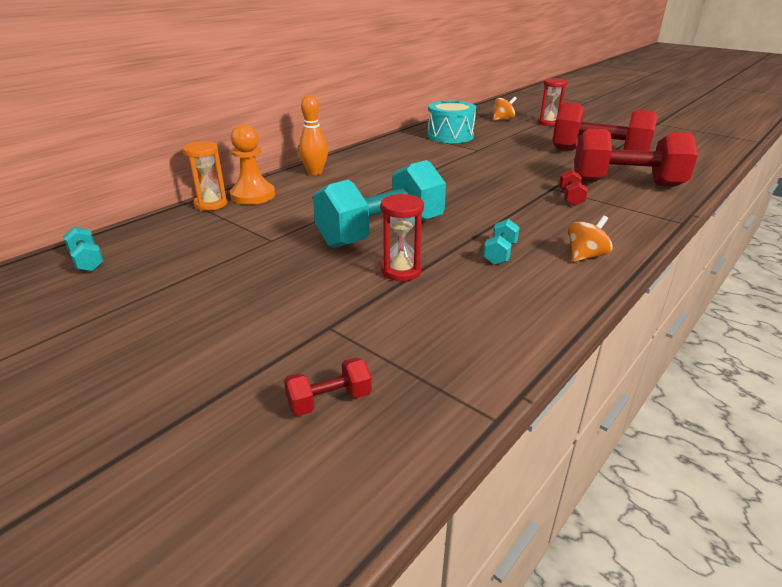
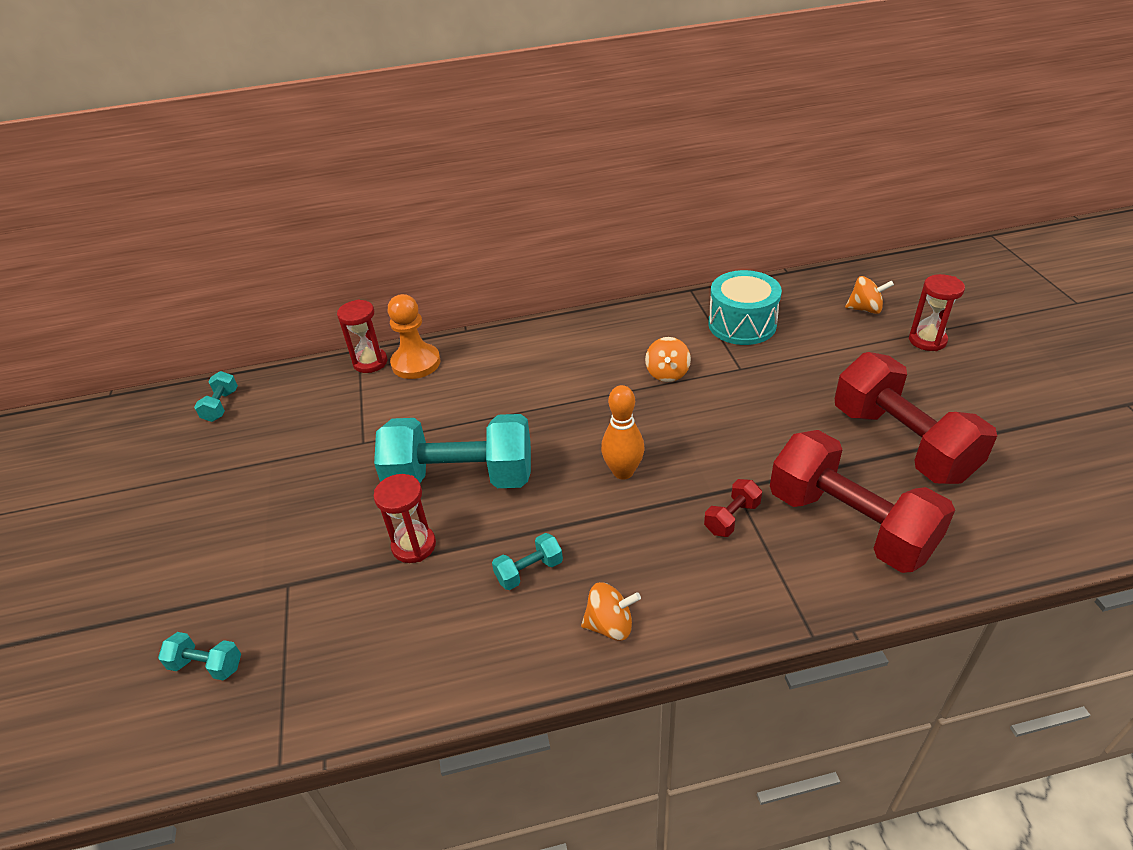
camera: 40 degrees right, 10 degrees up
(210, 204) = (370, 362): orange hourglass -> red hourglass
(315, 172) = (509, 345): orange bowling pin -> orange bowling pin (623, 472)
(329, 401) = (207, 665): red dumbbell -> turquoise dumbbell
(440, 160) = (667, 373): none -> orange spinning top

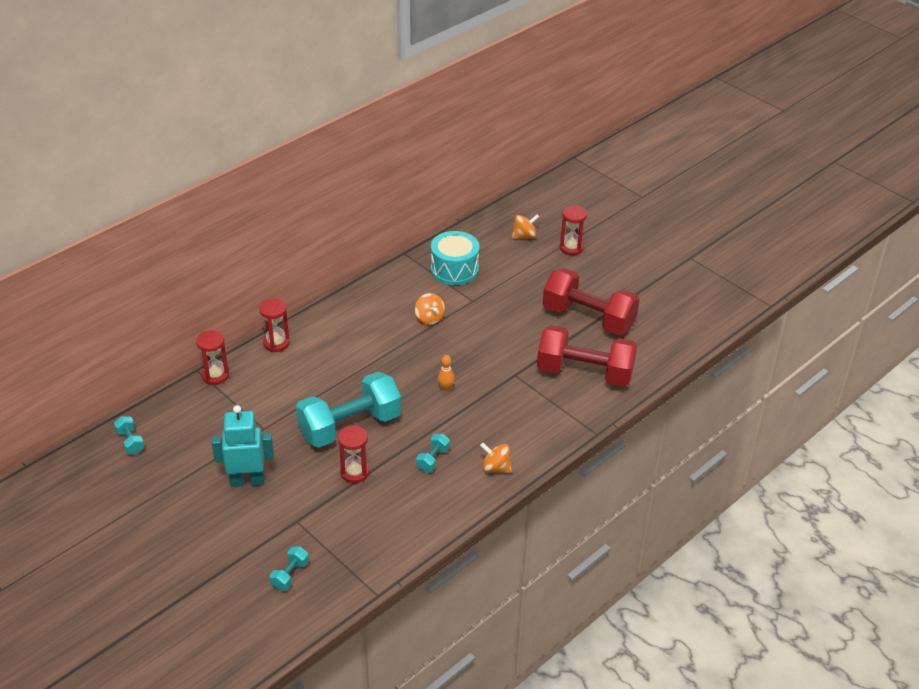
camera: 35 degrees left, 0 degrees up
(207, 665) = (290, 575): turquoise dumbbell -> turquoise dumbbell turned 45 degrees counterclockwise
(285, 502) = (247, 481): none -> turquoise robot
(416, 363) = (250, 365): orange pawn -> none
(464, 347) = (276, 343): none -> red hourglass
(610, 625) = (496, 468): orange spinning top -> orange spinning top turned 120 degrees counterclockwise
(623, 472) = (446, 388): orange bowling pin -> orange bowling pin, size x0.61
(731, 518) = (523, 391): red dumbbell -> none

